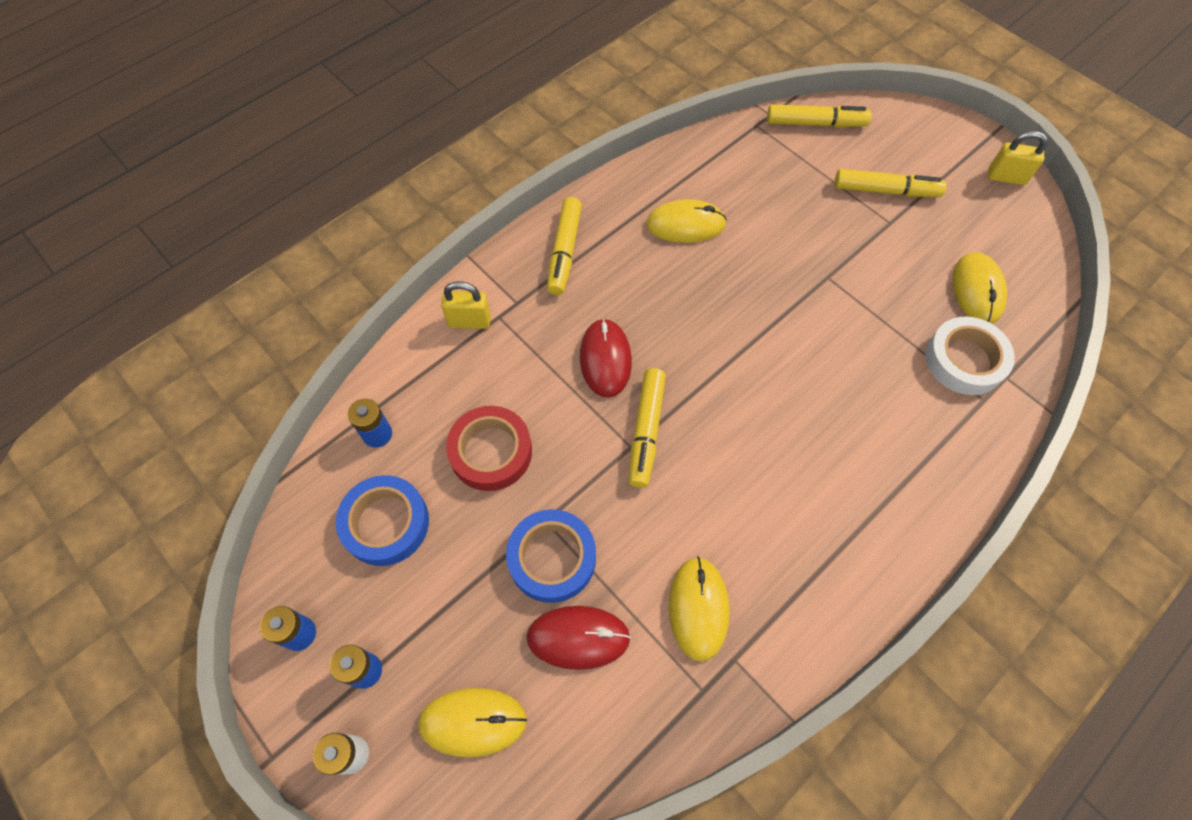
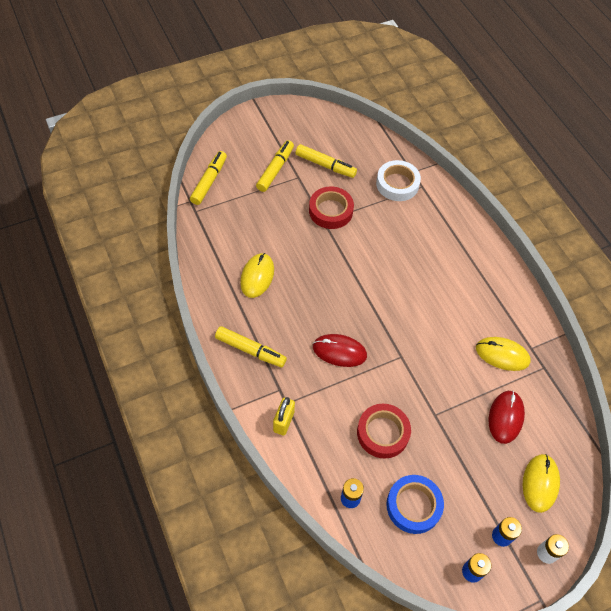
camera: 75 degrees left, 5 degrees down
(552, 558) = (458, 418): blue tape -> none
(646, 431) = (394, 345): yellow marker -> yellow marker (325, 165)
(851, 281) = (330, 211): none -> red tape
(977, 290) = (357, 159): yellow mouse -> none
(1006, 177) = (290, 114): yellow padlock -> none

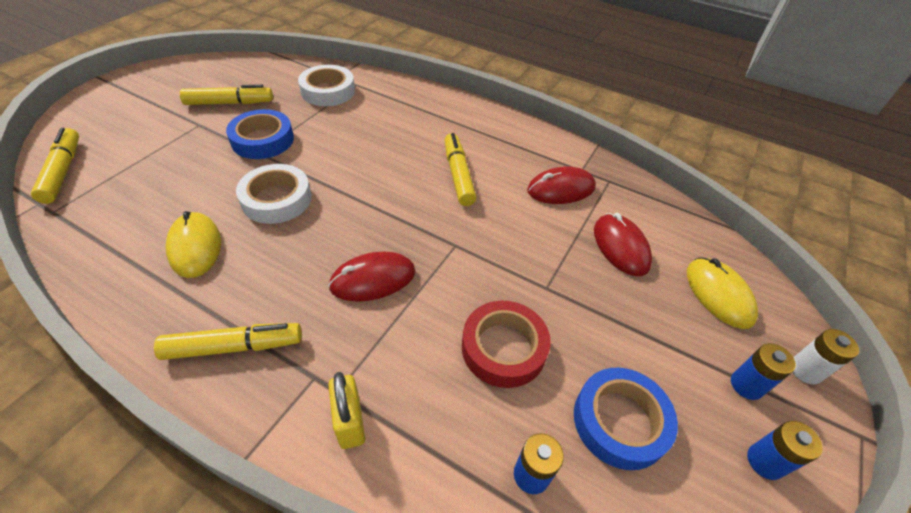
camera: 35 degrees left, 10 degrees down
(275, 169) = (162, 127): yellow marker -> yellow marker (458, 175)
(316, 265) = (276, 199): none -> white tape
(330, 211) = (262, 140): red tape -> blue tape
(502, 355) = (561, 189): yellow mouse -> red mouse

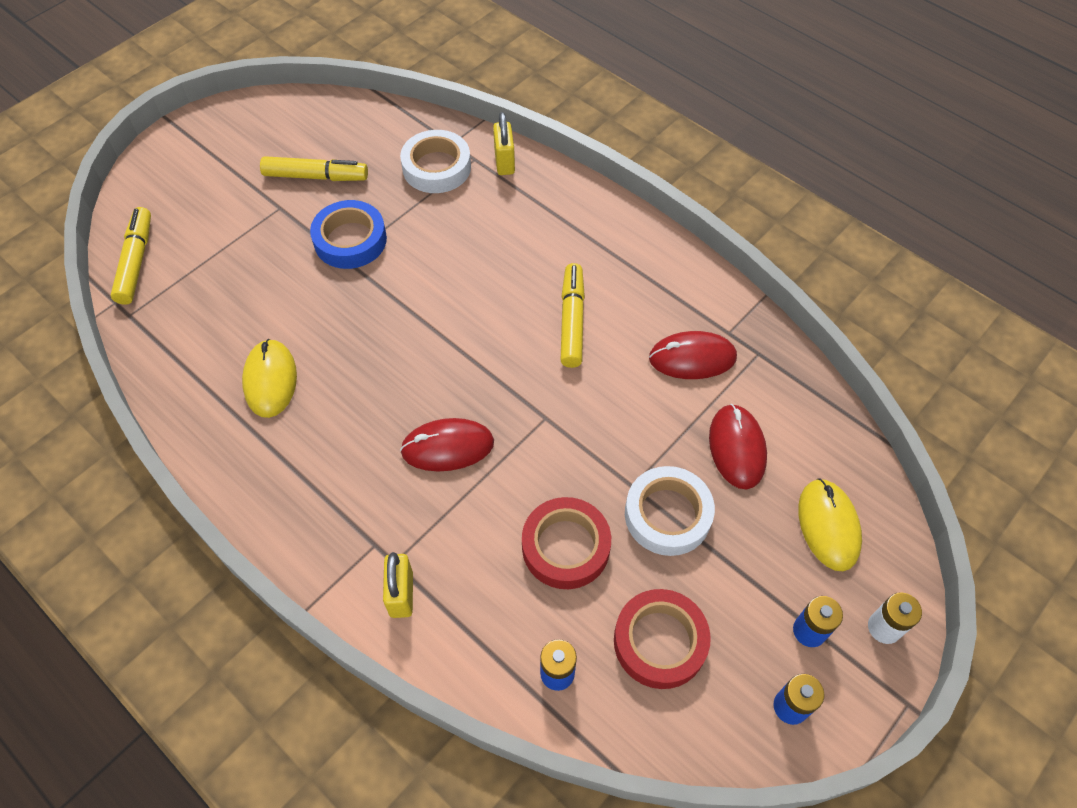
camera: 15 degrees right, 10 degrees up
(234, 347) = (303, 500): yellow marker -> none
(276, 199) = (358, 329): white tape -> white tape (667, 515)
(380, 84) = (504, 162): none -> yellow padlock
(620, 421) = (660, 641): blue tape -> red tape

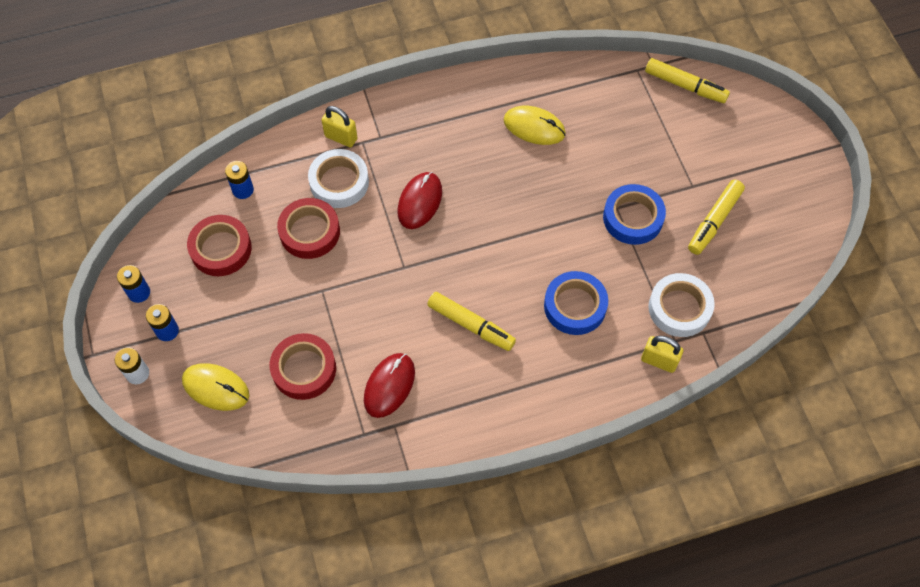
camera: 120 degrees right, 5 degrees up
(489, 245) = (575, 306): none -> blue tape
(667, 515) = (289, 298): white tape -> white tape (339, 182)
(737, 448) = (304, 369): red mouse -> red tape

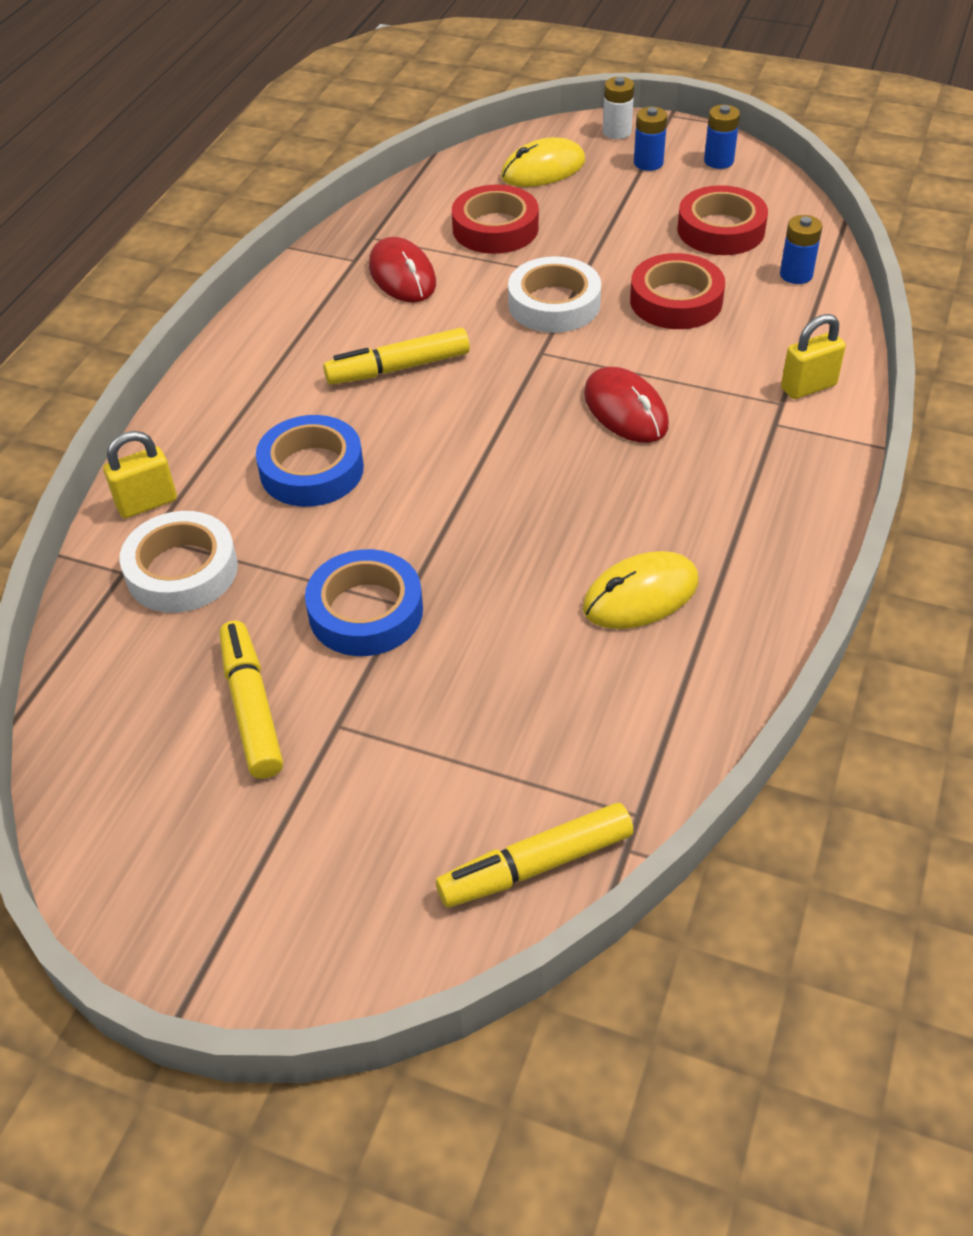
camera: 130 degrees right, 15 degrees down
(339, 182) = (730, 354): white tape -> white tape (554, 304)

